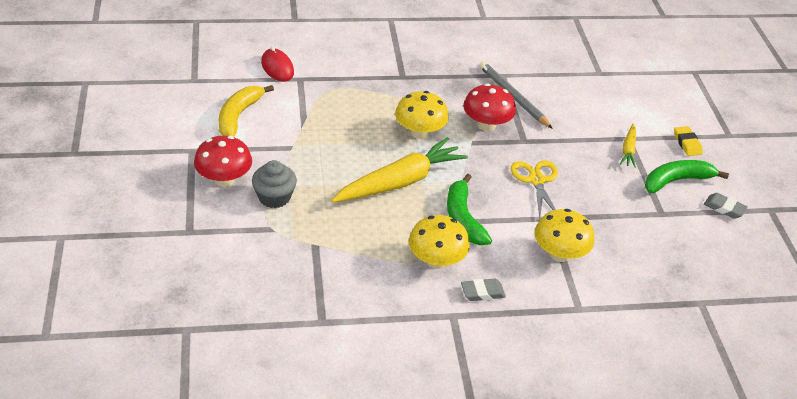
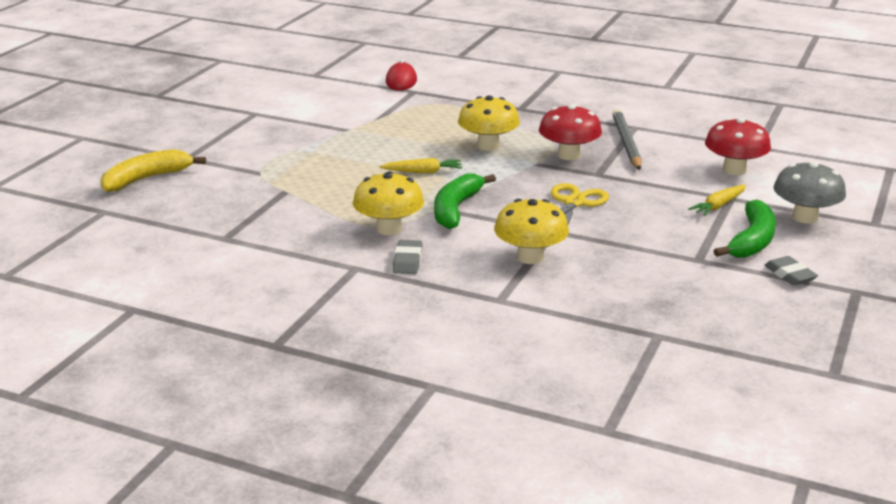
camera: 35 degrees right, 15 degrees down
(224, 179) = (259, 135): red mushroom -> red mushroom (734, 170)
(238, 116) = (324, 102): yellow banana -> yellow banana (146, 179)
(274, 197) = (288, 155): grey cupcake -> none
(400, 182) = (423, 172): yellow carrot -> yellow carrot, size x0.47
(482, 292) = (407, 261): grey eraser -> grey eraser turned 75 degrees clockwise
(676, 181) = (752, 241): green banana -> green banana turned 105 degrees clockwise
(687, 143) = (805, 217): yellow eraser -> grey mushroom

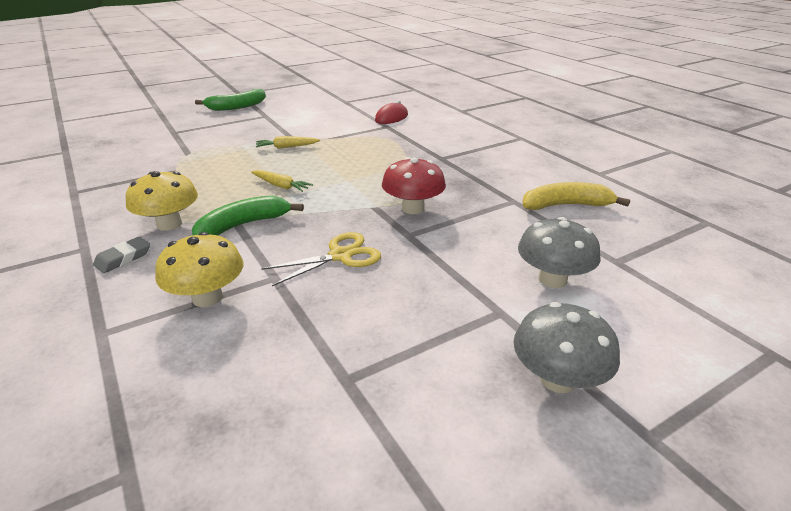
camera: 35 degrees right, 5 degrees up
(146, 179) = (127, 138): yellow banana -> yellow banana (566, 205)
(488, 146) = (364, 180): yellow mushroom -> none
(626, 143) = (482, 214): grey pencil -> none
(718, 206) = (473, 317): yellow carrot -> yellow carrot (287, 147)
(734, 170) = (552, 279): red mushroom -> grey mushroom
(752, 241) = (443, 383): green banana -> green banana (236, 107)
(790, 275) = (416, 466): grey eraser -> none

